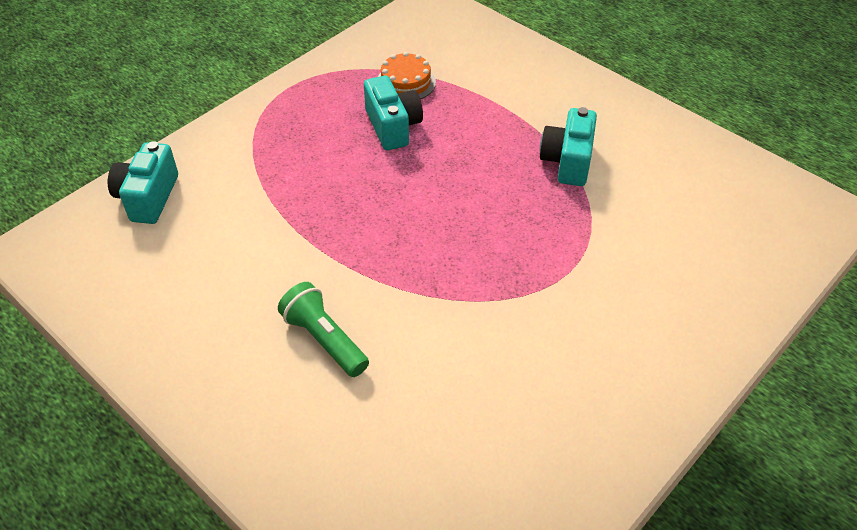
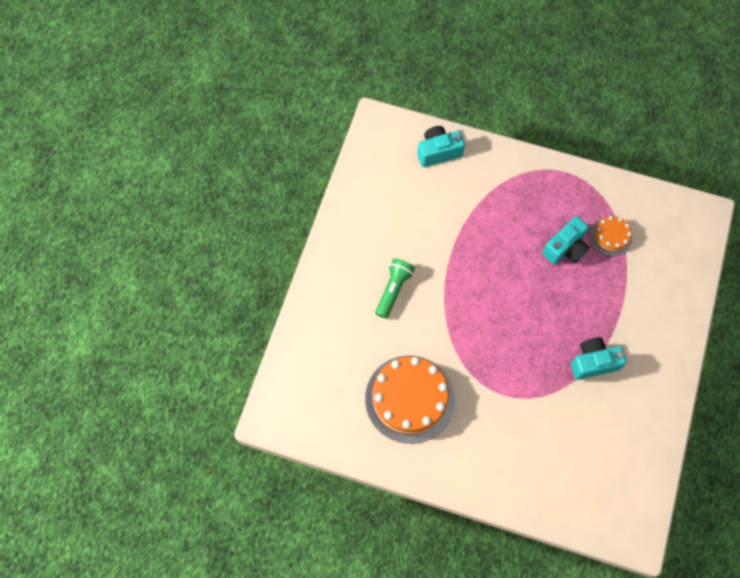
camera: 65 degrees right, 20 degrees up
(520, 392) = (409, 398): none -> orange cake

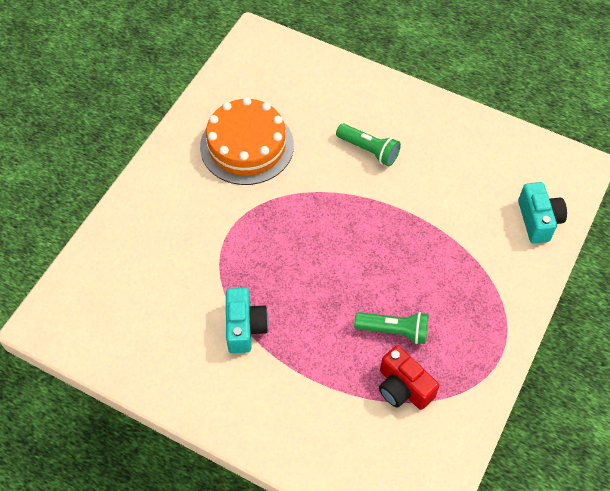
camera: 100 degrees right, 10 degrees down
(565, 248) = (394, 331): turquoise camera -> green flashlight
(610, 236) = (403, 387): orange cake -> red camera

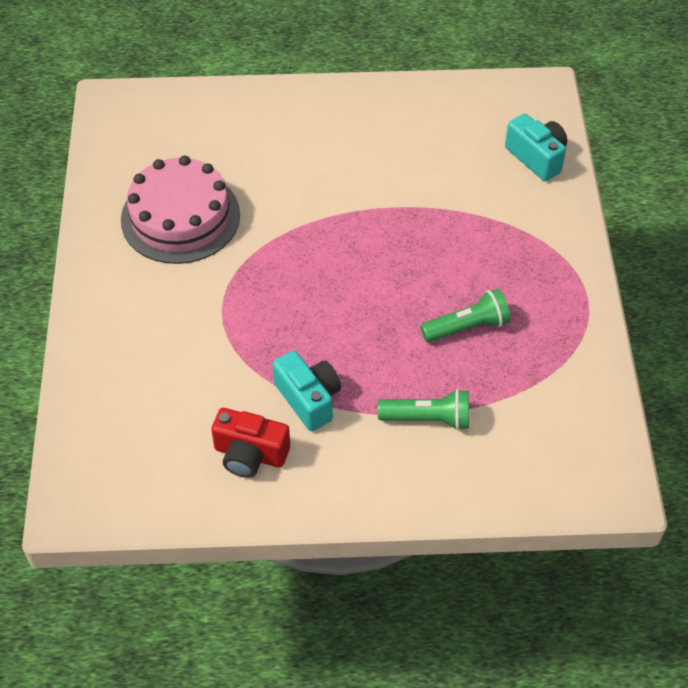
camera: 30 degrees left, 5 degrees down
(247, 146) = (180, 217): orange cake -> pink cake
(368, 150) = (318, 164): green flashlight -> green flashlight (428, 419)
(403, 387) = (514, 376): red camera -> red camera (250, 454)

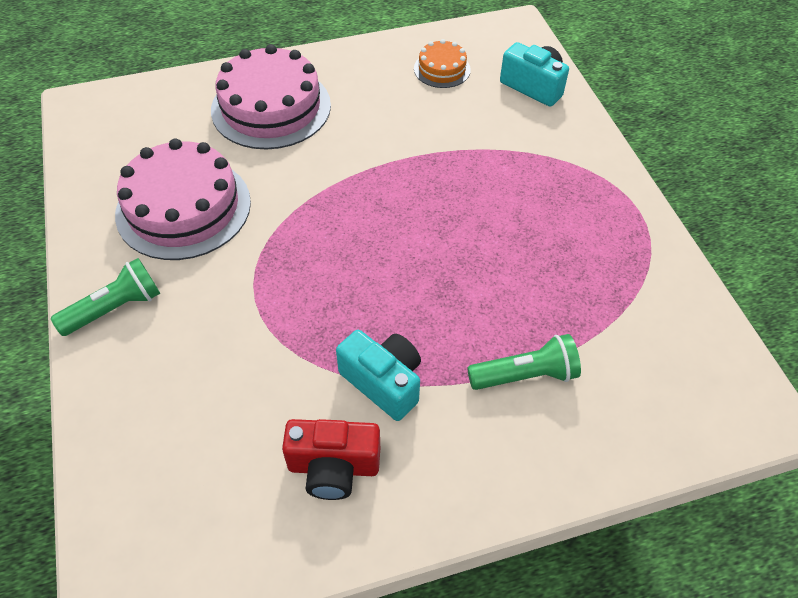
camera: 15 degrees left, 0 degrees up
(280, 134) = (271, 107): none -> pink cake
(453, 123) = (442, 69): none -> orange cake
(467, 327) = (530, 264): green flashlight -> green flashlight (115, 308)

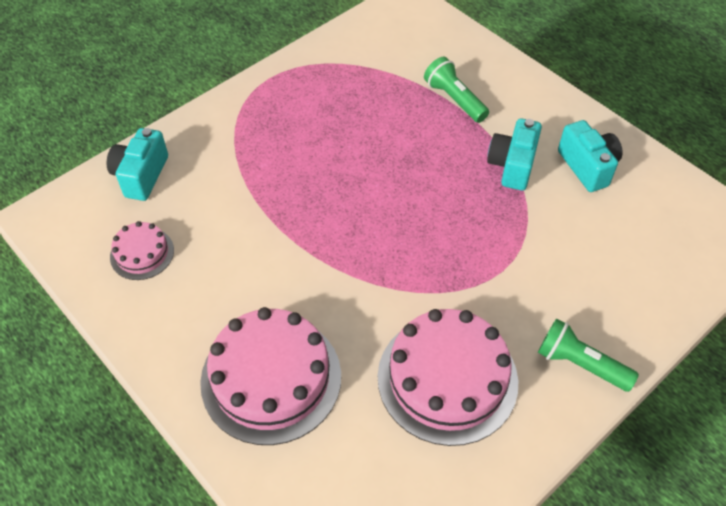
camera: 115 degrees left, 0 degrees up
(333, 467) = (587, 167): red camera -> turquoise camera
(442, 69) = (142, 253): orange cake -> pink cake

